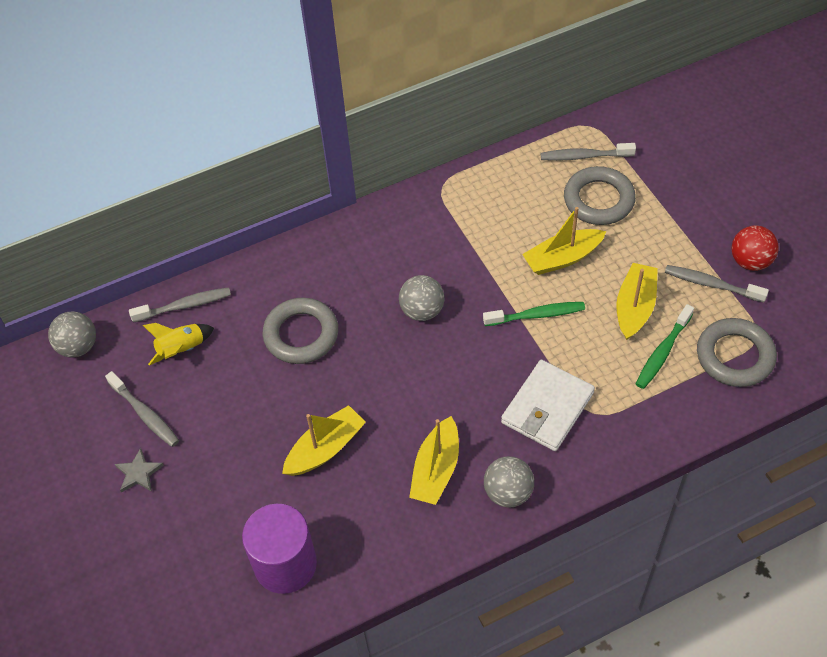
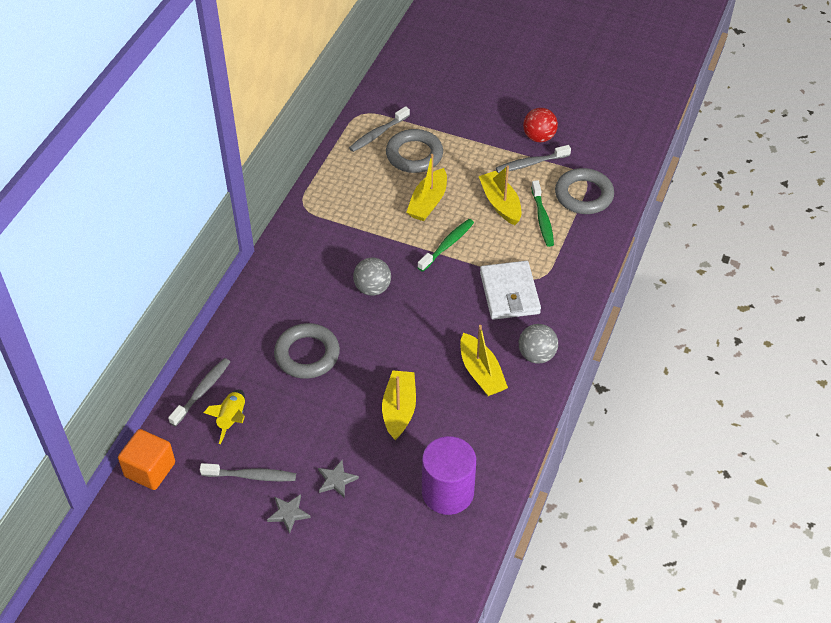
camera: 45 degrees left, 5 degrees down
(78, 346) = (150, 469): grey ball -> orange cube
(206, 474) = (336, 480): none -> grey star

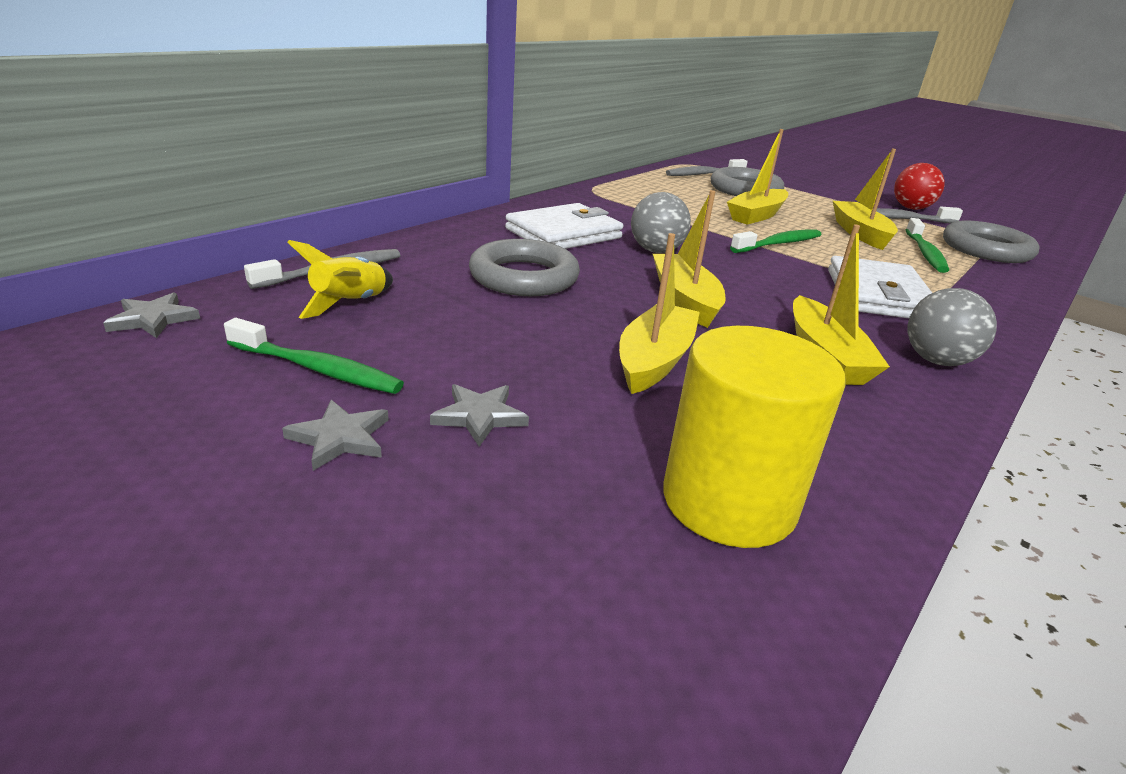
camera: 15 degrees right, 20 degrees down
(150, 469) = (153, 319): orange cube -> grey star
(251, 476) = (318, 369): grey toothbrush -> green toothbrush
(309, 288) = (563, 233): none -> white wallet
(402, 344) = (685, 300): none -> yellow boat
(447, 492) = (728, 501): purple cylinder -> yellow cylinder

